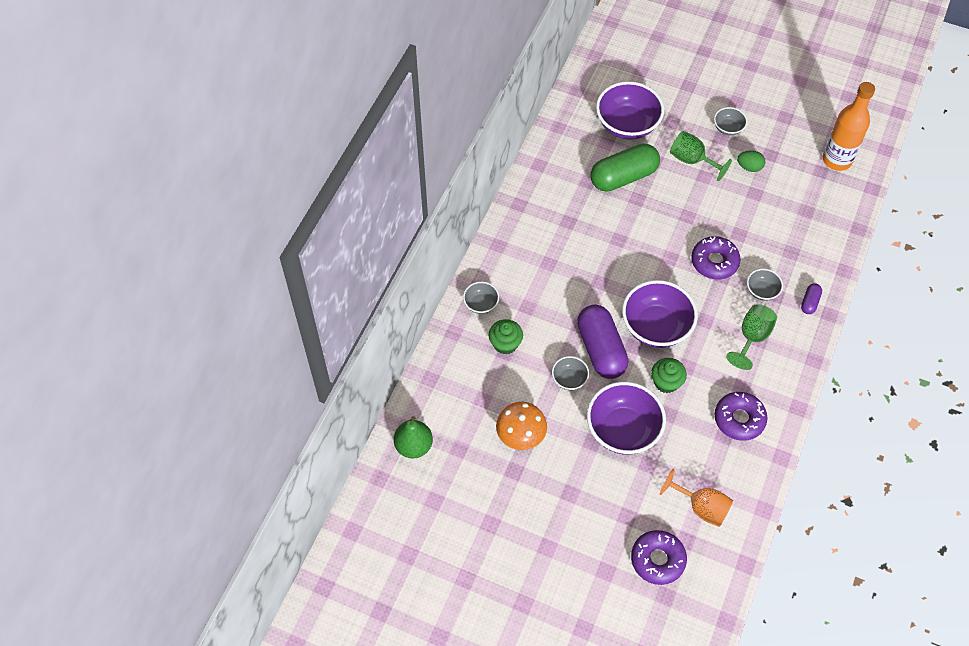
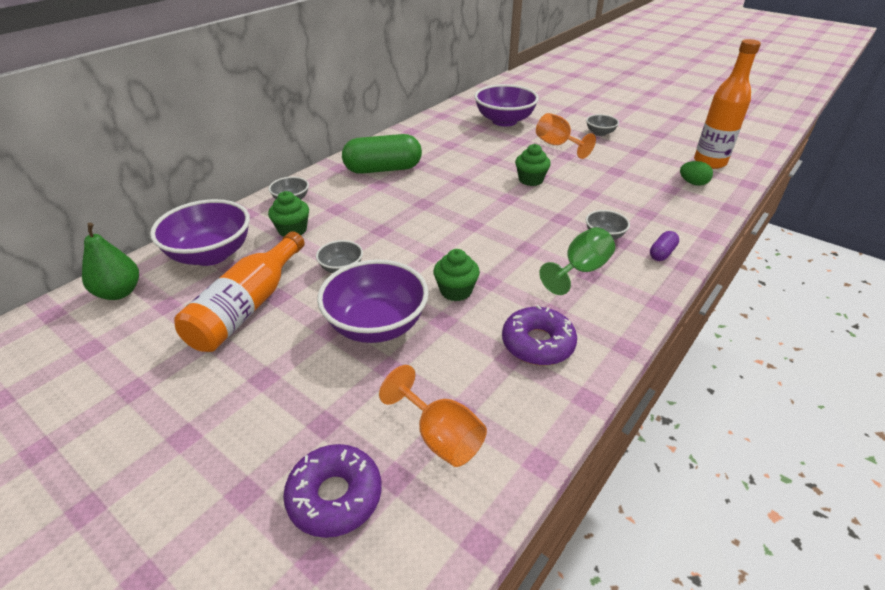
camera: 15 degrees right, 20 degrees down
(521, 435) = (247, 306): orange mushroom -> orange bottle
(600, 349) = (393, 251): purple capsule -> none
(623, 177) = (485, 146): green capsule -> green capsule (383, 169)
(656, 327) = (467, 244): purple bowl -> purple bowl (211, 254)
(682, 225) = (530, 180): none -> green cupcake
(692, 160) = (557, 145): green goblet -> orange goblet
(714, 262) = (555, 207): purple donut -> none
(749, 167) = (614, 155): green egg -> green egg (693, 183)

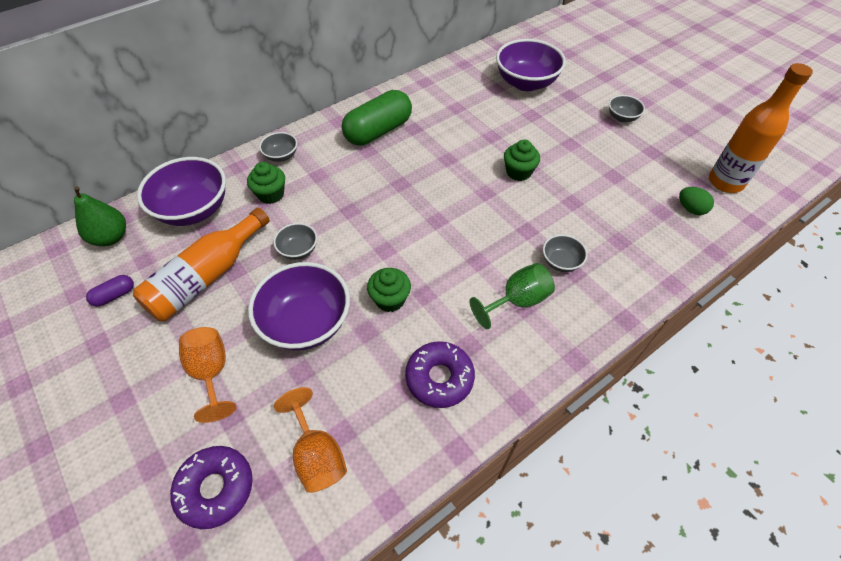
camera: 15 degrees right, 15 degrees up
(383, 169) = (378, 131): green capsule -> green capsule turned 45 degrees counterclockwise
(557, 145) = (567, 128): orange goblet -> orange goblet (211, 372)
(662, 253) = (609, 297): purple capsule -> purple capsule (115, 295)

